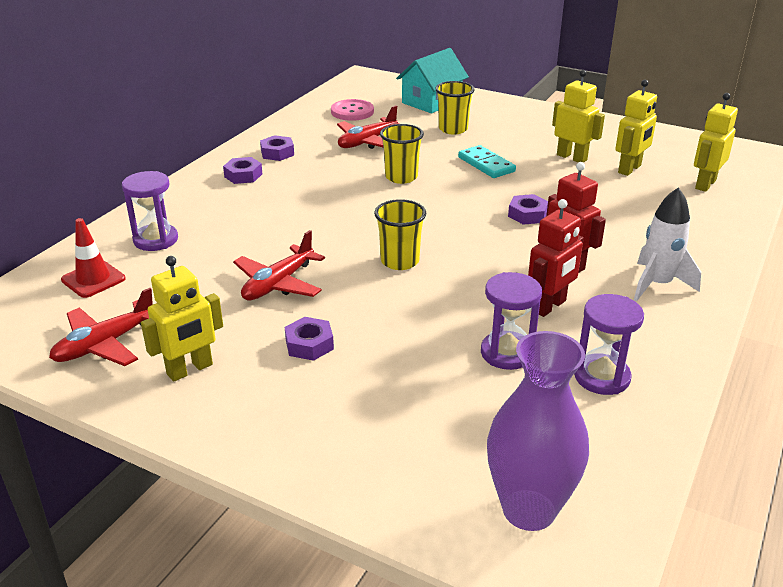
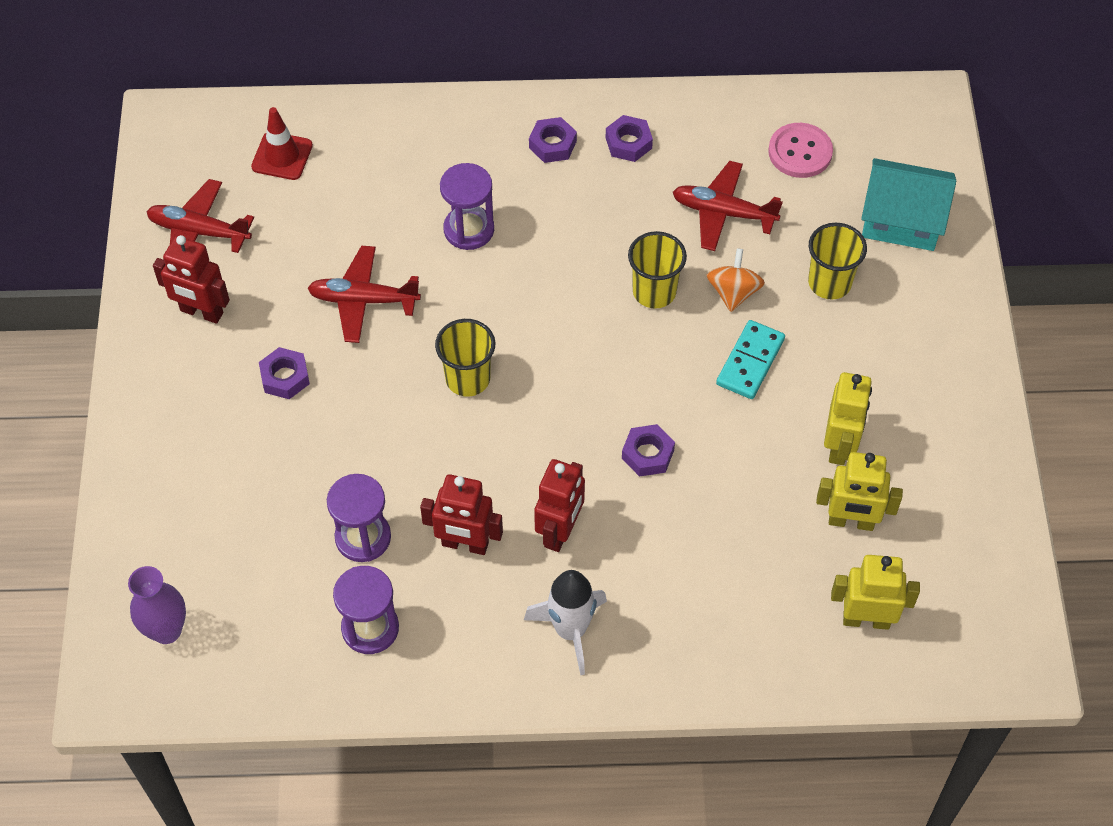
camera: 60 degrees right, 25 degrees up
(156, 240) = (375, 156): purple hourglass -> purple hourglass (469, 229)
(190, 370) = (201, 312): yellow robot -> red robot
(429, 155) = (733, 292): none -> orange spinning top
(529, 510) = (166, 630): purple vase -> purple vase, size x0.65

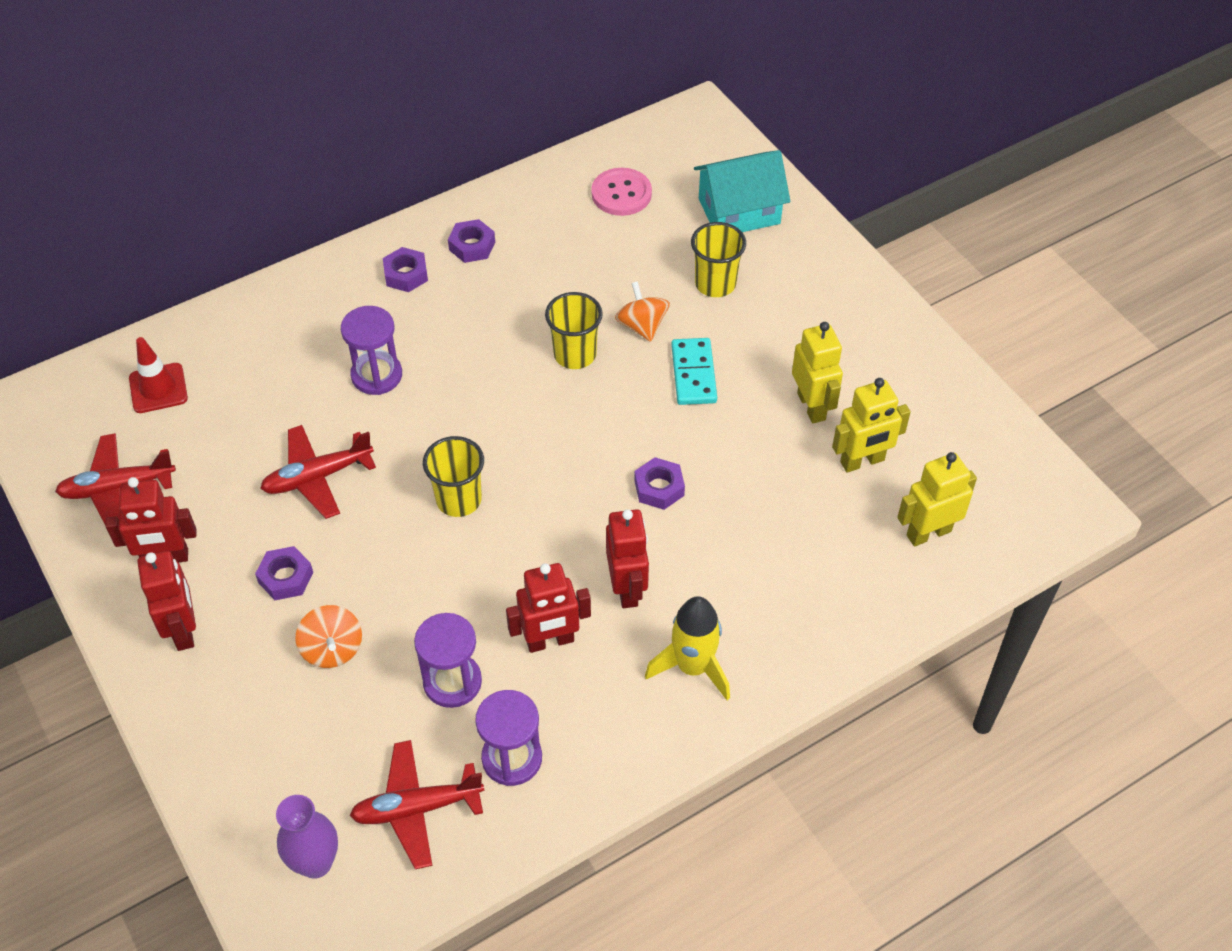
camera: 30 degrees left, 5 degrees down
(180, 382) = (184, 630): none -> red robot
(285, 458) = (332, 649): none -> orange spinning top
(570, 630) = (693, 667): white rocket -> yellow rocket
(723, 213) = (590, 267): red plane -> red plane (417, 808)

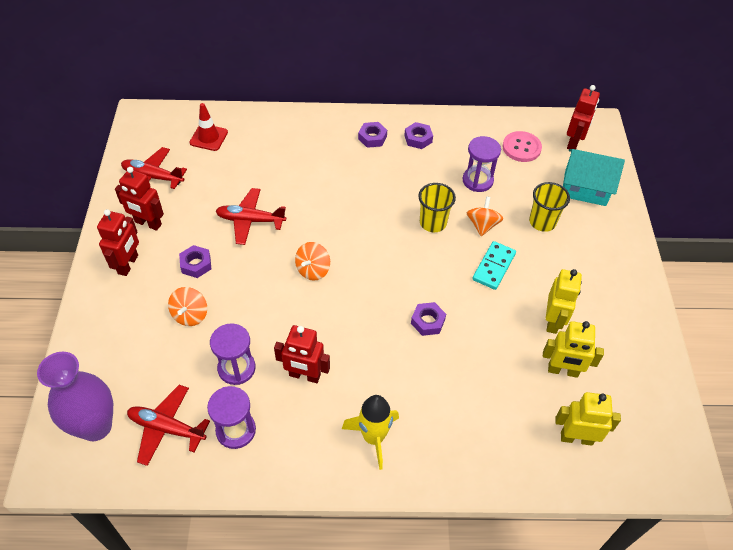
camera: 30 degrees right, 0 degrees up
(316, 863) = (96, 426): purple vase -> purple vase, size x1.54
(376, 375) = (319, 182): purple hourglass -> purple hourglass (477, 180)
(459, 499) = (313, 270): yellow cup -> orange spinning top
(627, 588) = (368, 369): red robot -> red robot (574, 142)

